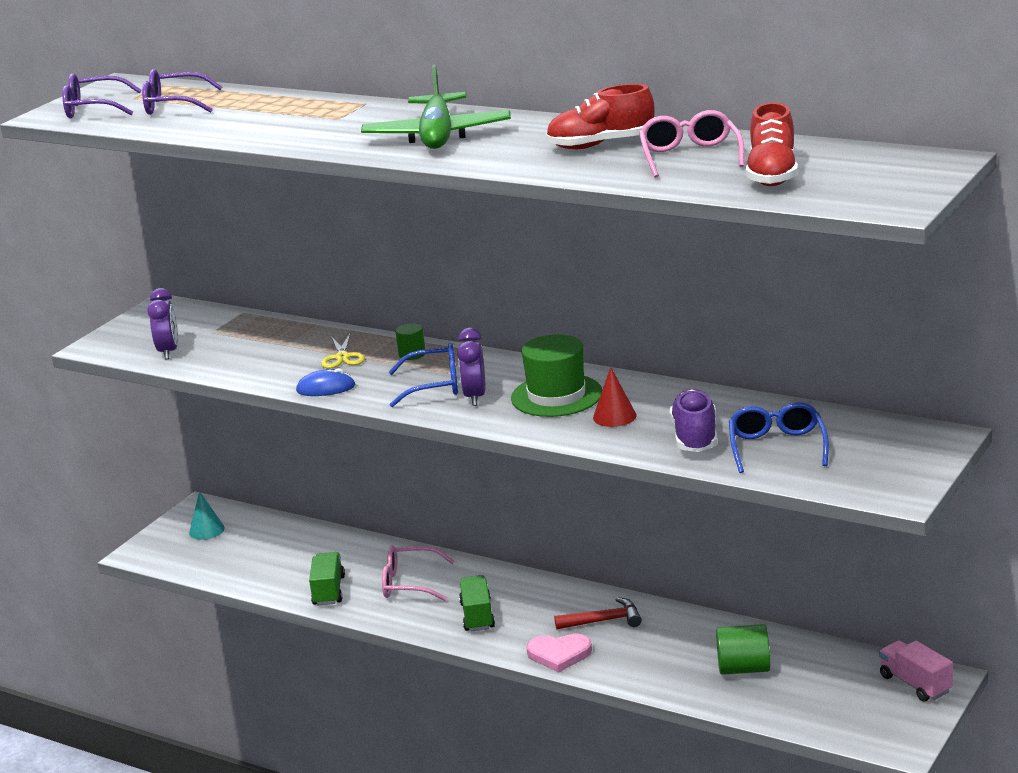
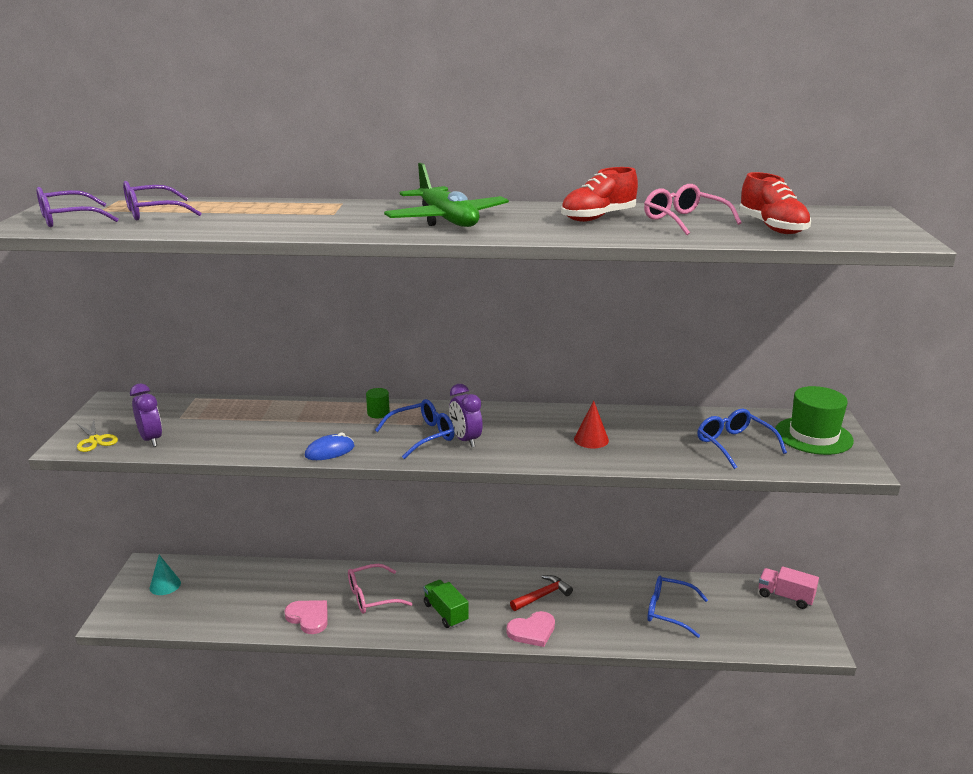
camera: 30 degrees left, 0 degrees up
(329, 591) = (309, 618): green truck -> pink heart
(342, 357) = (320, 423): yellow scissors -> yellow scissors (95, 440)
(556, 396) = (529, 430): green hat -> green hat (813, 436)
(695, 437) = (668, 446): purple shoe -> none
(743, 668) = (669, 611): green cylinder -> blue glasses

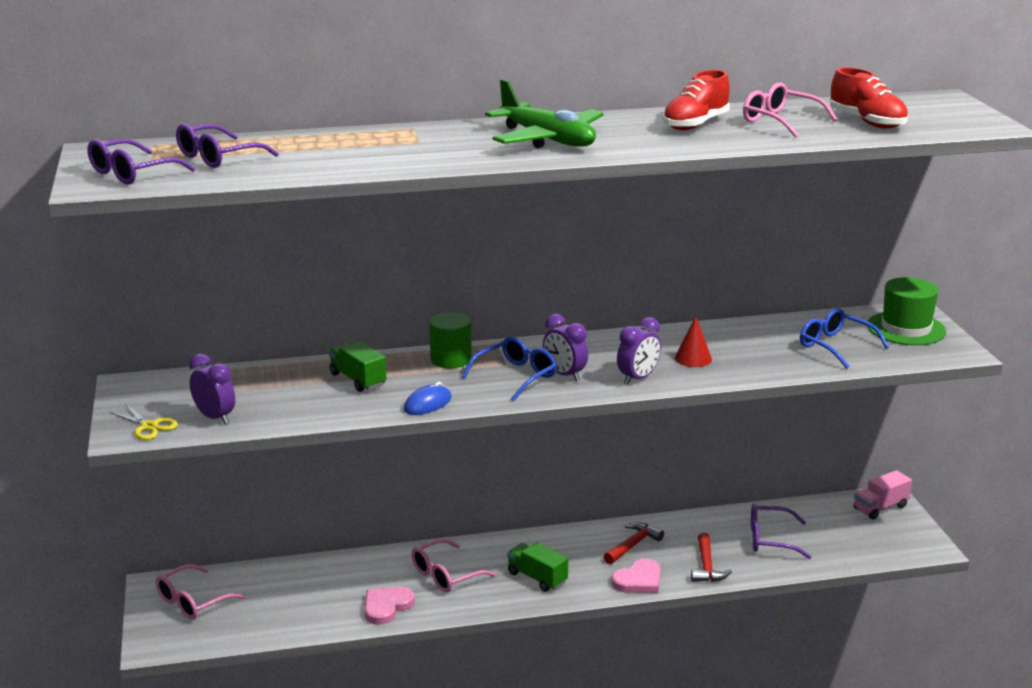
camera: 15 degrees left, 0 degrees up
(165, 585) = (193, 601): turquoise cone -> pink glasses
(289, 421) = (358, 379): none -> green truck
(309, 618) = (387, 606): pink heart -> pink heart turned 75 degrees counterclockwise
(378, 413) = (451, 359): green cylinder -> green cylinder, size x1.64
(529, 452) = (638, 378): none -> purple clock
(599, 628) = (706, 566): none -> red hammer
(669, 611) = (771, 539): blue glasses -> purple glasses
(785, 597) = (880, 508): pink truck -> pink truck turned 45 degrees counterclockwise

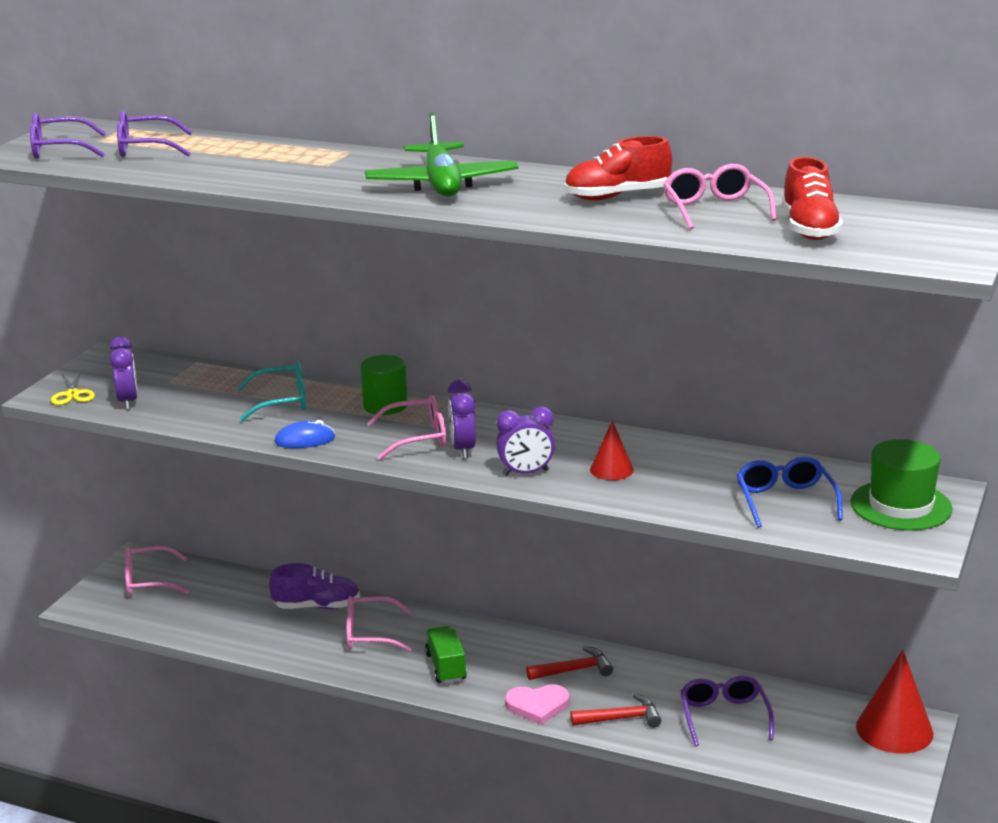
camera: 35 degrees right, 0 degrees up
(358, 379) = (281, 401): green truck -> turquoise glasses
(374, 569) = (317, 606): none -> purple shoe
(387, 606) = (288, 643): pink heart -> none
(515, 376) = (417, 438): blue glasses -> pink glasses
(706, 566) = (621, 718): red hammer -> red hammer turned 135 degrees counterclockwise
(771, 539) = (724, 717): purple glasses -> purple glasses turned 45 degrees clockwise
(880, 508) = (894, 729): pink truck -> red cone

